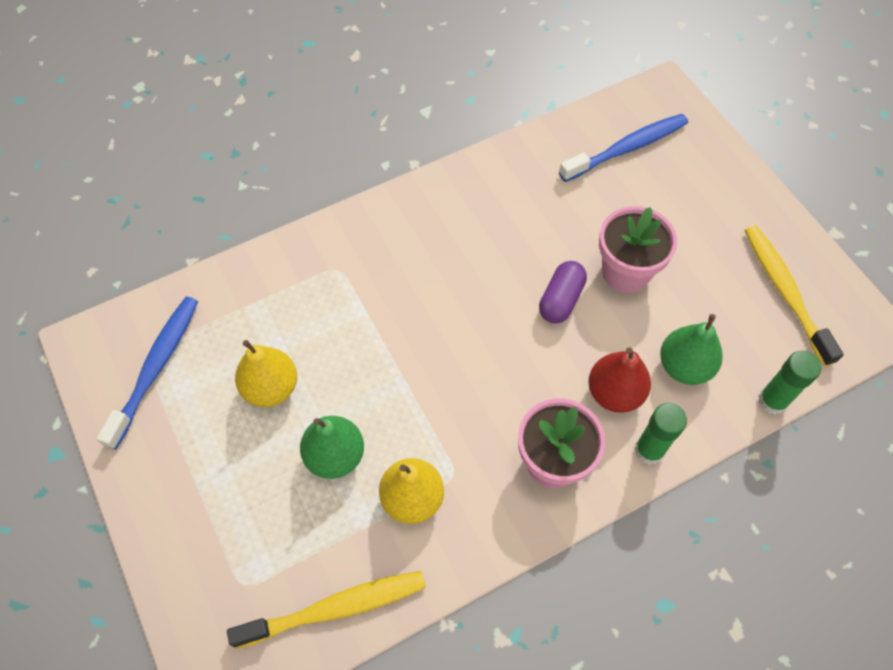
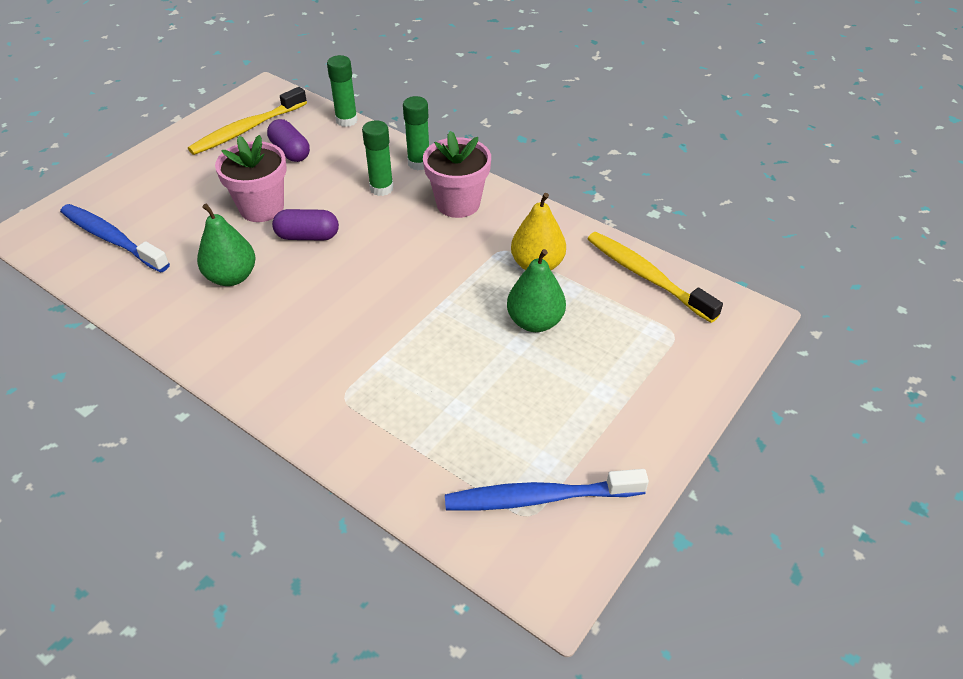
camera: 115 degrees left, 15 degrees down
(271, 387) = (501, 392): yellow pear -> none
(614, 393) = (381, 188): red pear -> green glue stick
(684, 366) = (339, 161): green pear -> green pear (232, 277)
(722, 323) = (290, 151): none -> purple capsule

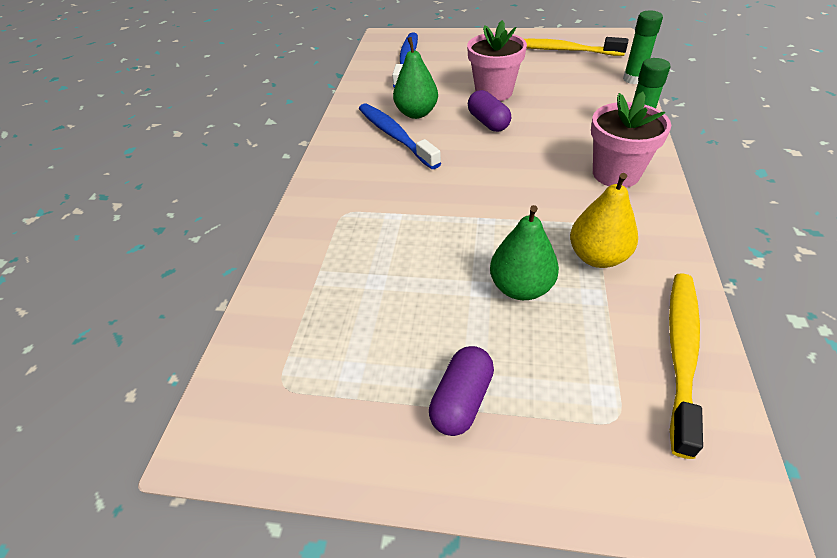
camera: 65 degrees right, 0 degrees up
(290, 151) = (565, 75): purple capsule -> purple capsule (462, 400)
(381, 188) = (580, 129): green glue stick -> none
(539, 498) = (307, 385): blue toothbrush -> blue toothbrush (395, 136)

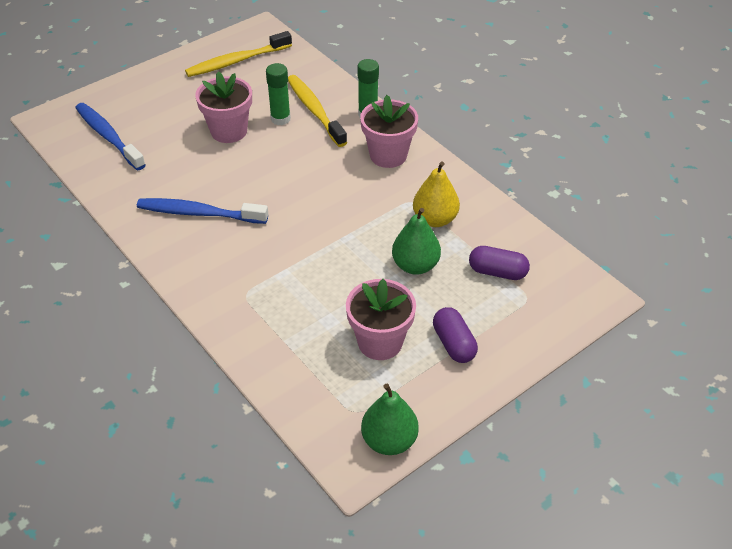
camera: 50 degrees left, 0 degrees up
(392, 336) = (380, 342): none -> pink flower pot
(416, 113) = (189, 184): green pear -> green pear (389, 440)
(488, 122) = (258, 161): purple capsule -> purple capsule (497, 272)
(633, 79) = (320, 66): green glue stick -> green glue stick (280, 119)
(681, 354) = (523, 246): yellow toothbrush -> yellow toothbrush (315, 111)

